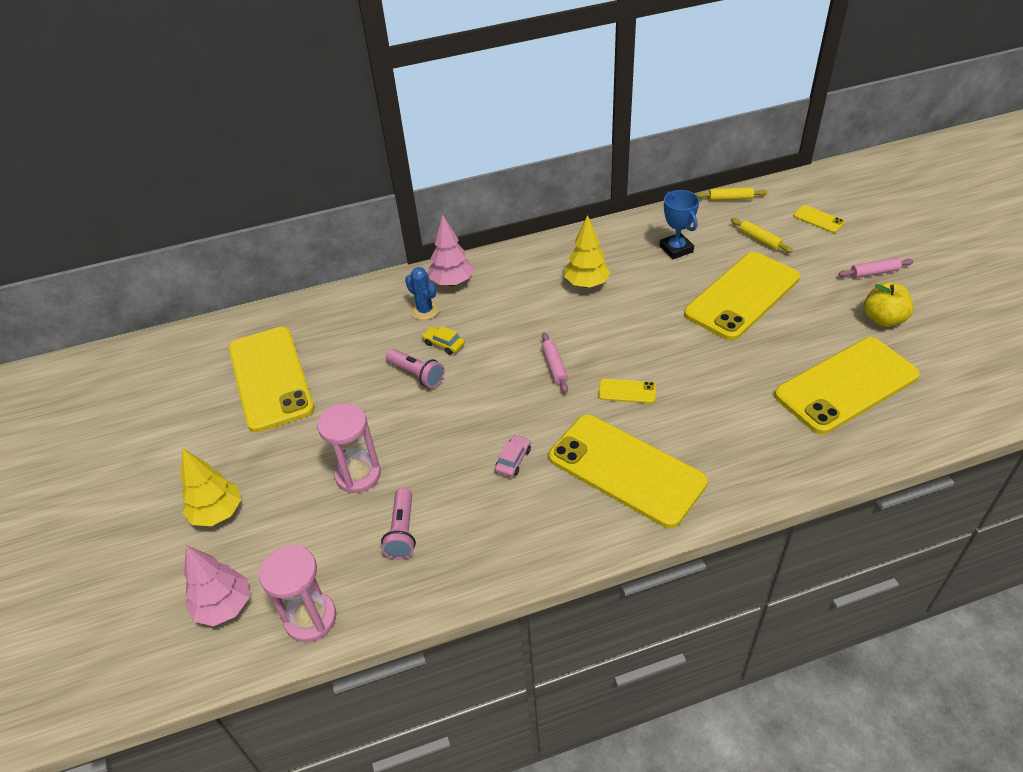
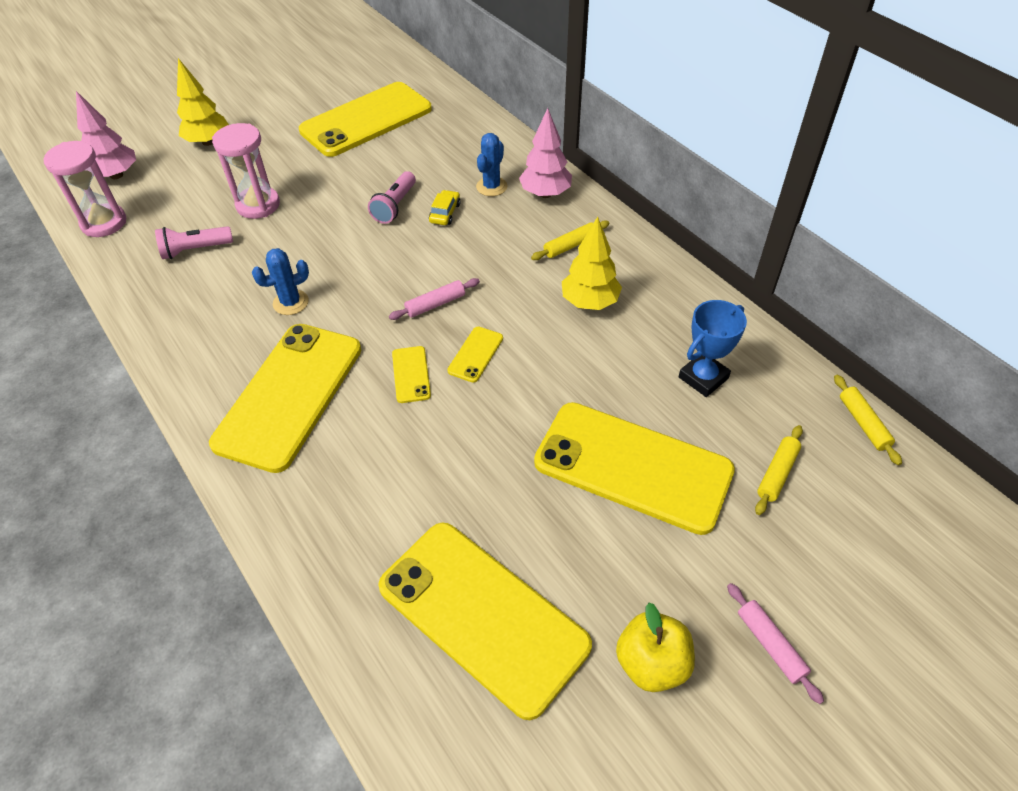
camera: 70 degrees right, 5 degrees up
(513, 460) = (291, 302): pink car -> blue cactus
(521, 281) = (570, 246): none -> yellow rolling pin
(818, 219) = (878, 550): yellow phone -> yellow phone (475, 354)

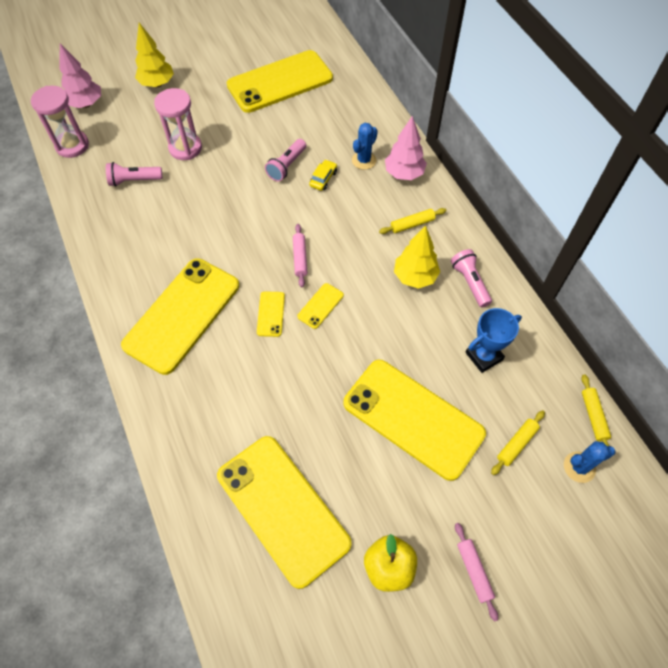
camera: 10 degrees right, 10 degrees up
(291, 302) = (195, 238): blue cactus -> blue cactus (579, 467)
(435, 304) = (300, 258): pink rolling pin -> pink rolling pin turned 75 degrees counterclockwise
(661, 298) = (470, 282): none -> pink flashlight

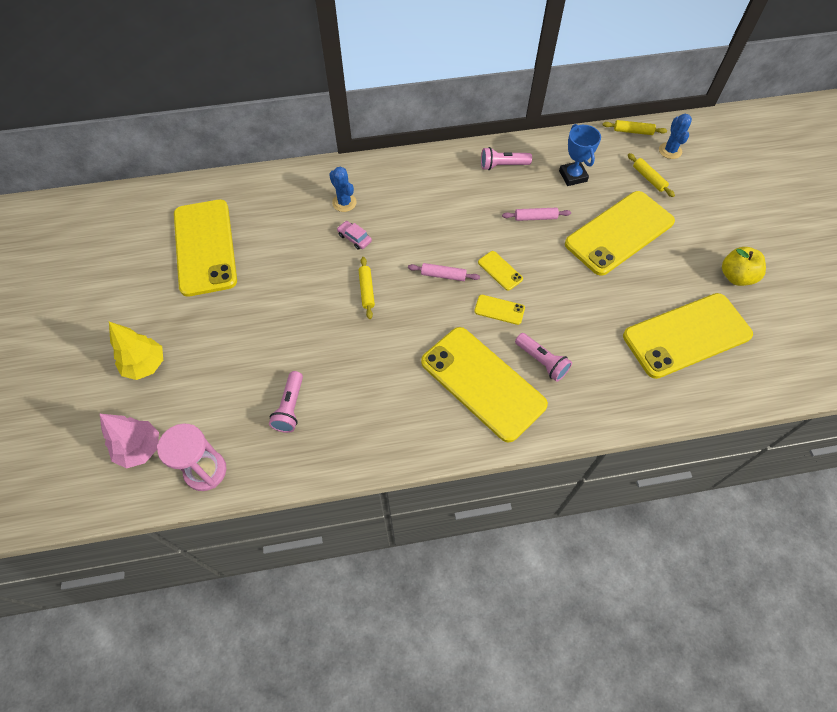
camera: 75 degrees left, 0 degrees up
(185, 148) = (263, 350): pink hourglass -> none
(286, 166) = (326, 264): pink flashlight -> pink flashlight (542, 361)
(323, 178) = (354, 238): yellow car -> pink car
(404, 174) = (372, 178): pink tree -> none
(412, 224) = (431, 186): yellow rolling pin -> yellow rolling pin (366, 290)
(415, 277) = (487, 199): yellow tree -> none
(474, 571) = (741, 228): pink rolling pin -> pink rolling pin (535, 218)

